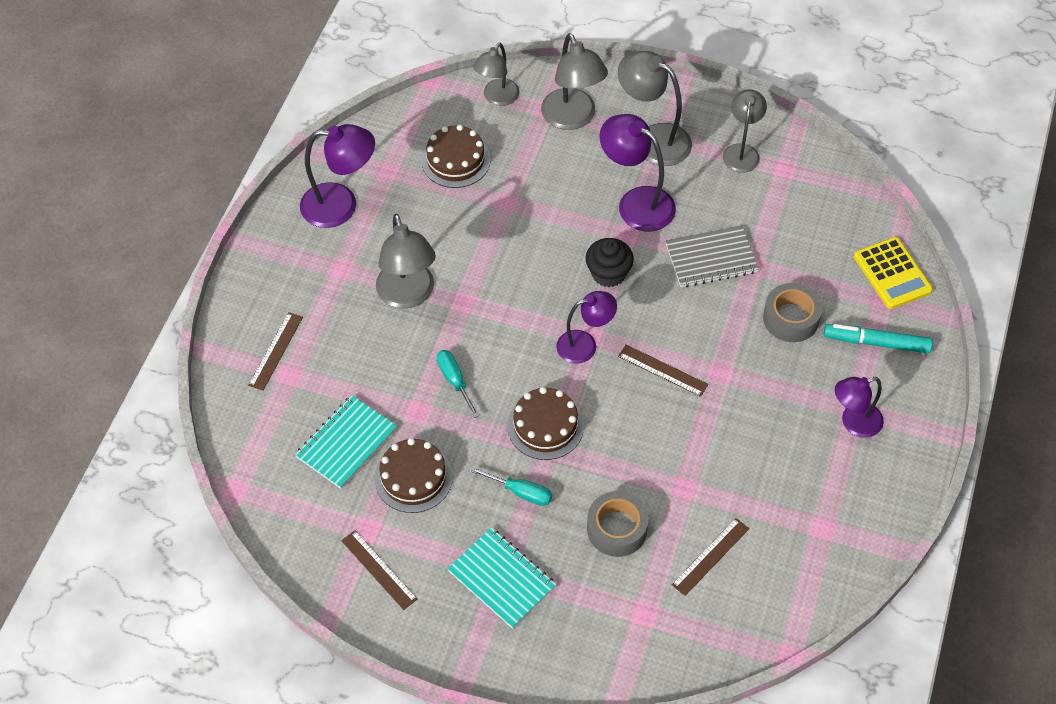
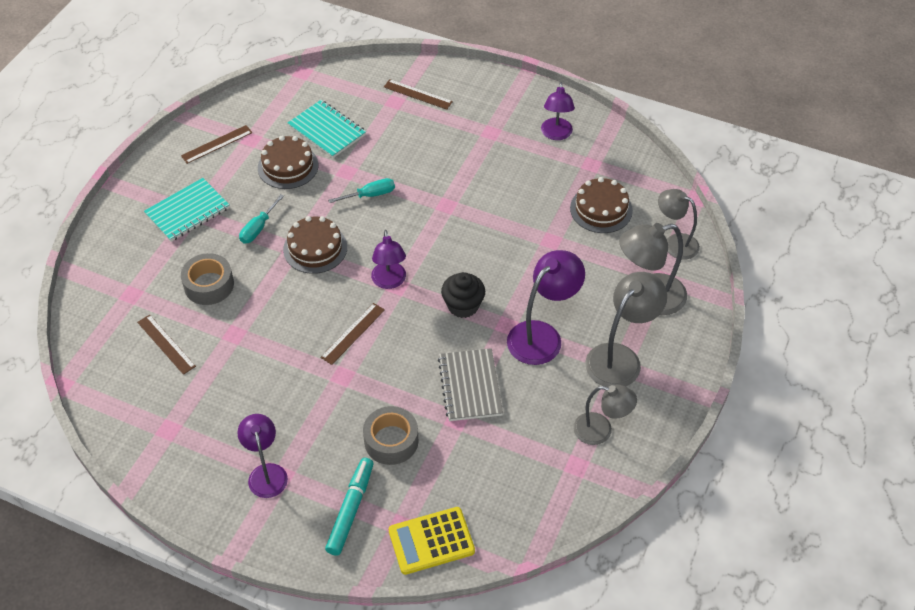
camera: 95 degrees right, 5 degrees down
(341, 205) = (556, 134): purple lamp -> purple lamp, size x0.67
(408, 295) = (458, 171): grey lamp -> none

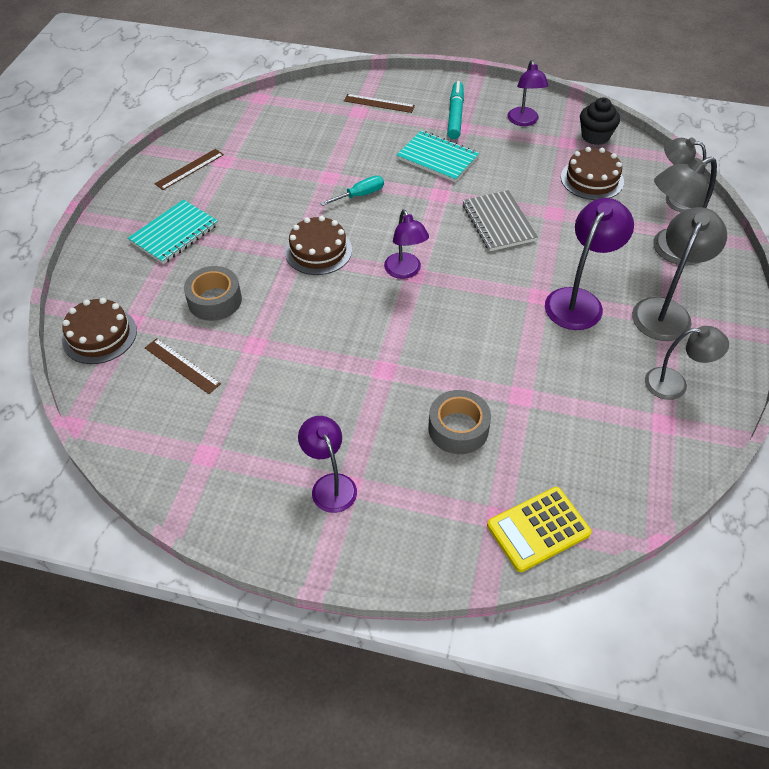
camera: 10 degrees left, 0 degrees up
(258, 228) = (253, 239): turquoise screwdriver -> none
(288, 166) = (268, 180): brown cake -> brown cake (99, 335)
(327, 130) = (299, 144): turquoise notebook -> turquoise notebook (437, 158)
(350, 510) = (437, 510): turquoise marker -> turquoise marker (455, 116)
(353, 333) = (382, 326): brown ruler -> none
(463, 306) = (488, 284): black cupcake -> black cupcake (595, 136)
(470, 386) = (523, 360): grey notebook -> grey notebook (498, 222)

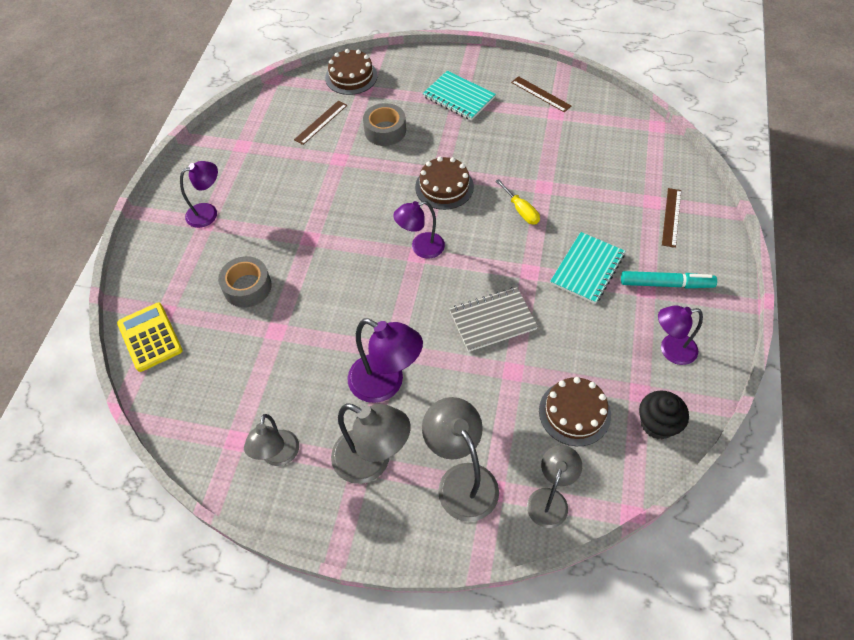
camera: 90 degrees right, 5 degrees up
(360, 195) = (521, 210): turquoise screwdriver -> yellow screwdriver

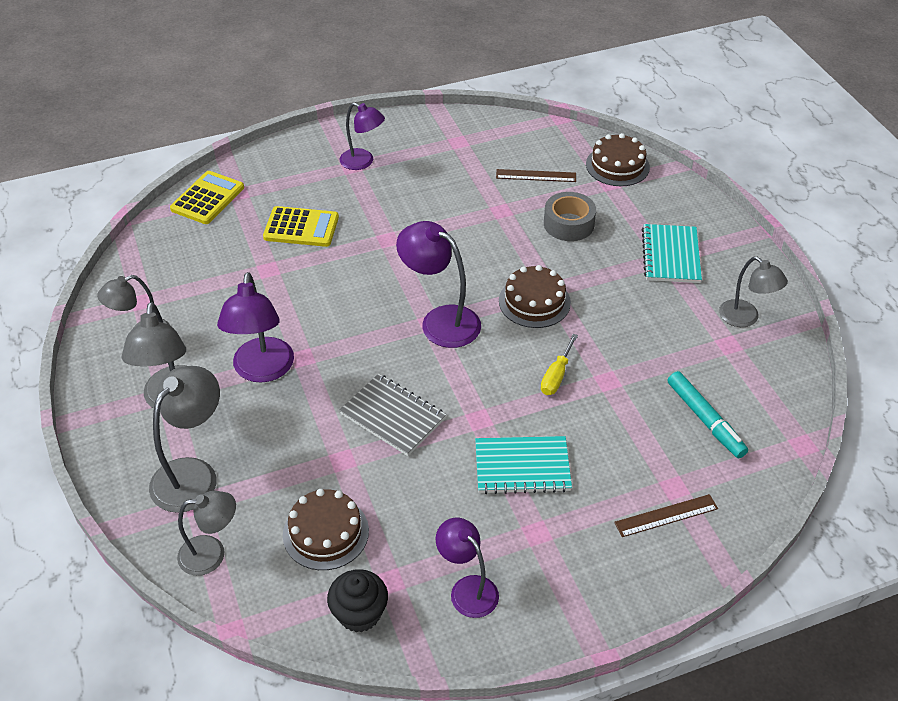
camera: 55 degrees right, 10 degrees down
(247, 287) = (301, 228): grey tape -> yellow calculator
(421, 248) = (440, 321): purple lamp -> purple lamp, size x1.50
(540, 94) = (745, 318): brown ruler -> grey lamp
(665, 284) = (559, 548): turquoise marker -> turquoise marker (705, 419)

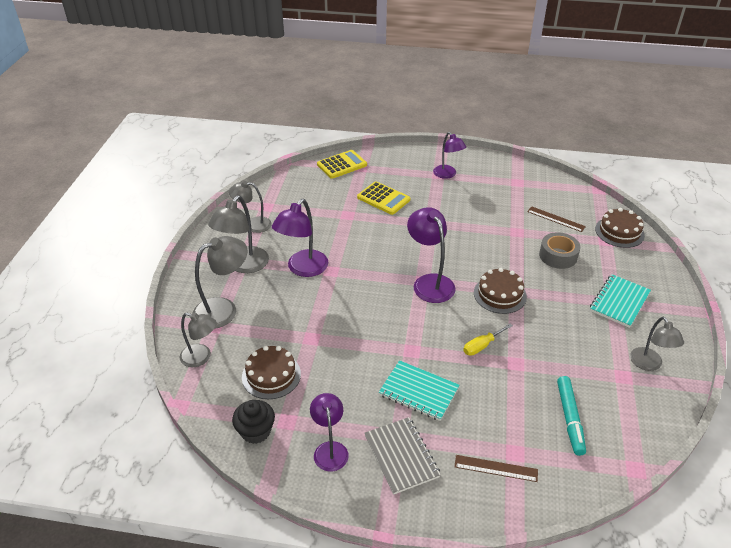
camera: 30 degrees right, 5 degrees down
(393, 416) = (359, 326): grey notebook -> grey notebook (401, 456)

